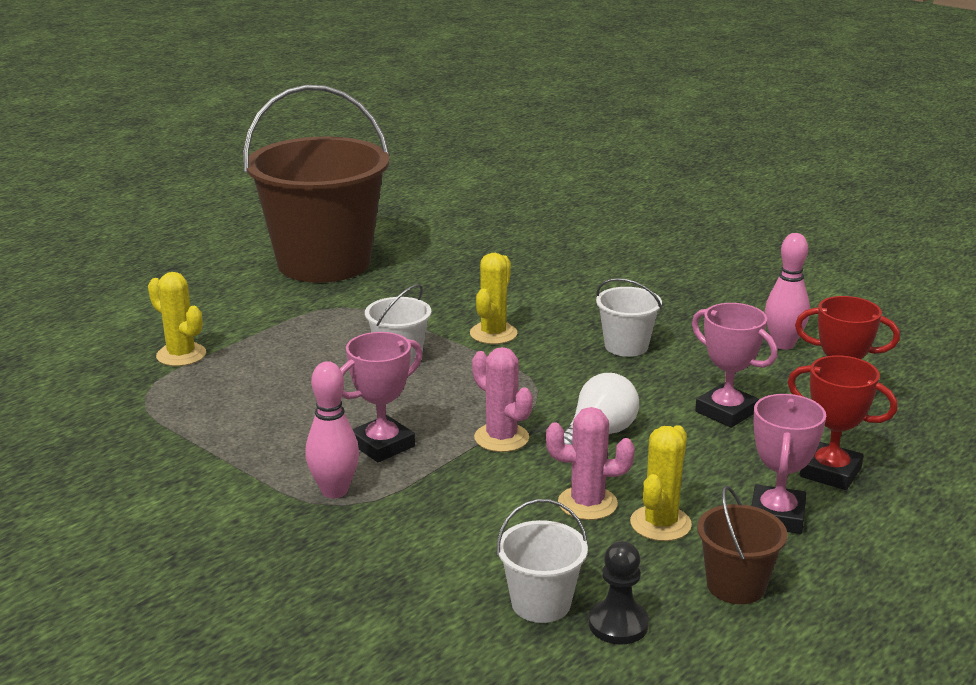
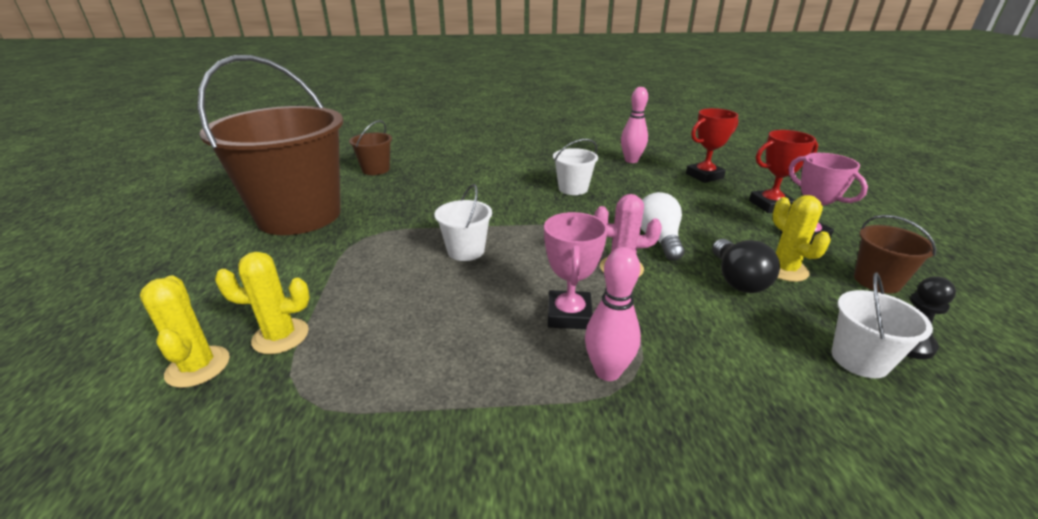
camera: 45 degrees left, 5 degrees up
(463, 239) = (375, 169): none -> brown bucket
(493, 334) = (494, 211): yellow cactus -> yellow cactus (198, 366)
(587, 503) = (737, 280): pink cactus -> black light bulb
(726, 412) = (678, 199): pink trophy -> none

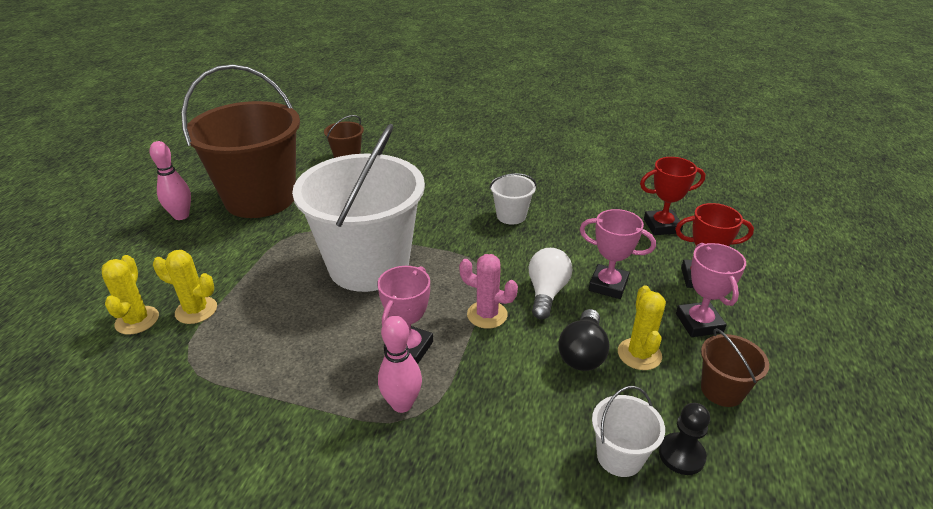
camera: 20 degrees right, 5 degrees up
(466, 251) = (369, 265): white bucket -> white bucket, size x2.43
(631, 160) = (599, 190): pink bowling pin -> pink bowling pin (181, 216)
(705, 223) = (608, 285): none -> pink trophy

